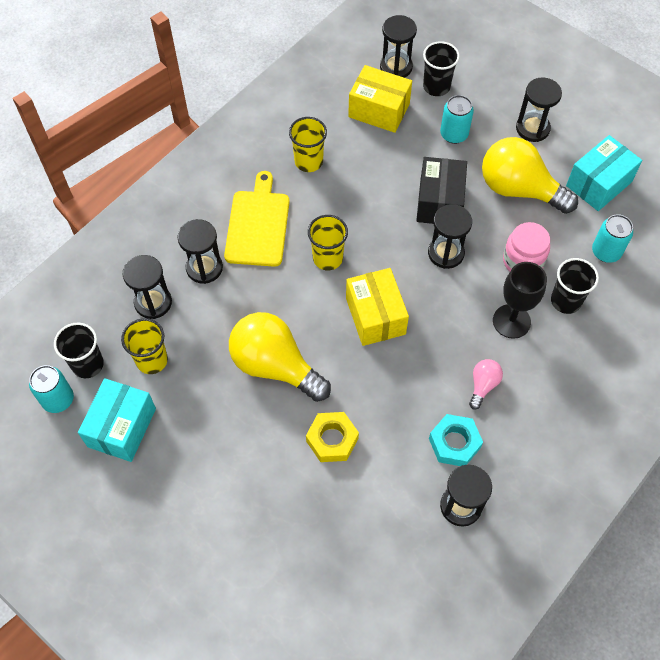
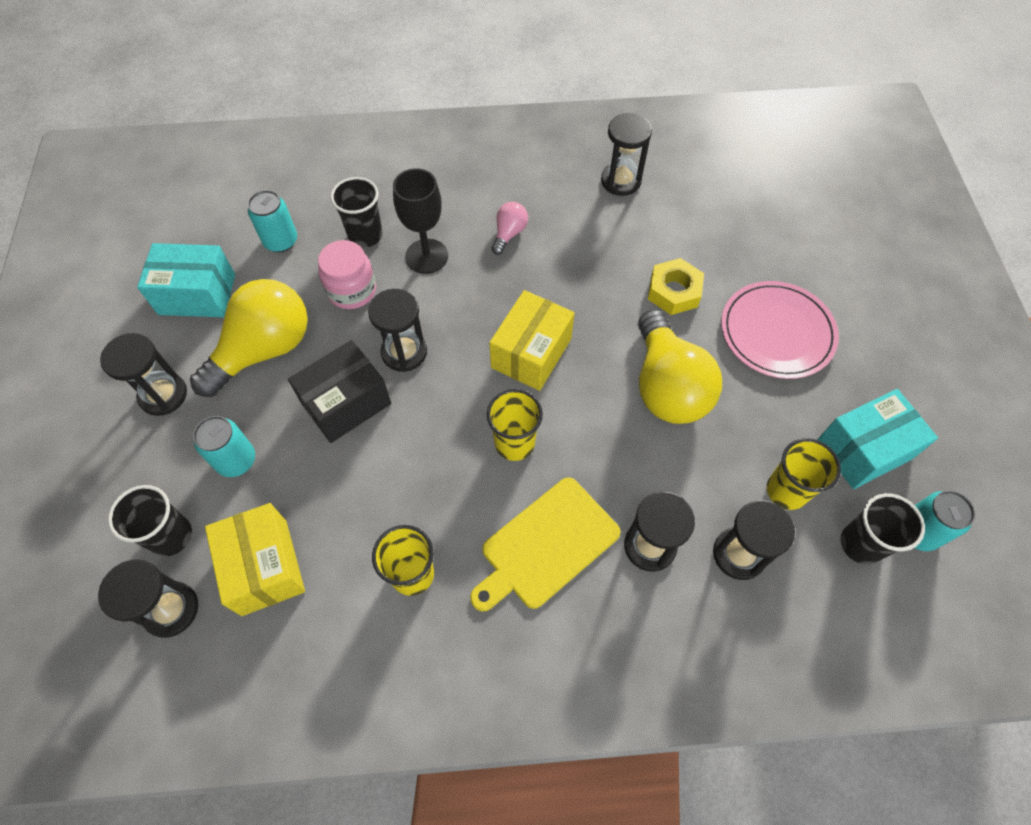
camera: 135 degrees left, 0 degrees up
(237, 469) = (776, 332): none -> pink plate
(454, 443) = (579, 217): turquoise nut -> none
(483, 385) = (509, 234): pink light bulb -> pink light bulb turned 135 degrees clockwise
(519, 189) = (264, 350): yellow light bulb -> yellow light bulb turned 120 degrees counterclockwise

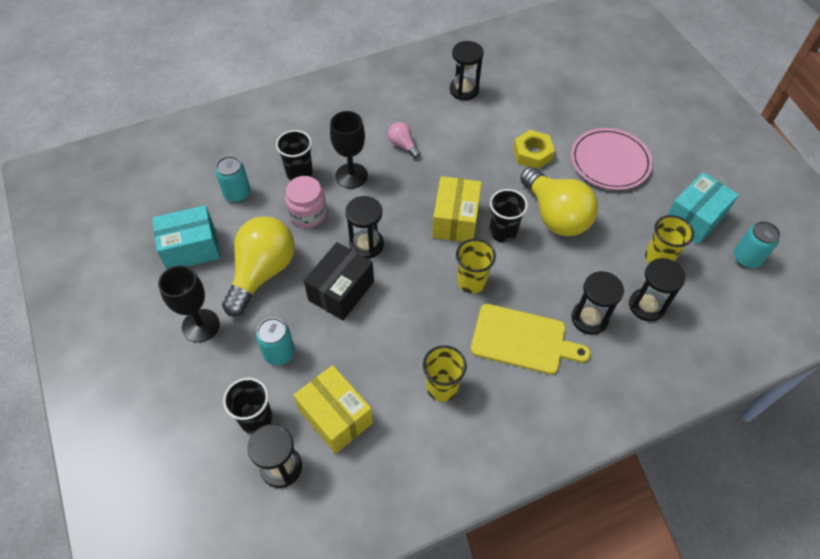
camera: 20 degrees left, 5 degrees down
(163, 395) = (200, 325): black hourglass -> black goblet
(509, 234) = (403, 145): pink light bulb -> pink light bulb turned 45 degrees counterclockwise
(546, 545) = (523, 340): yellow cutting board -> yellow cutting board turned 105 degrees counterclockwise
(861, 544) = (717, 276): black cup -> black cup (503, 232)

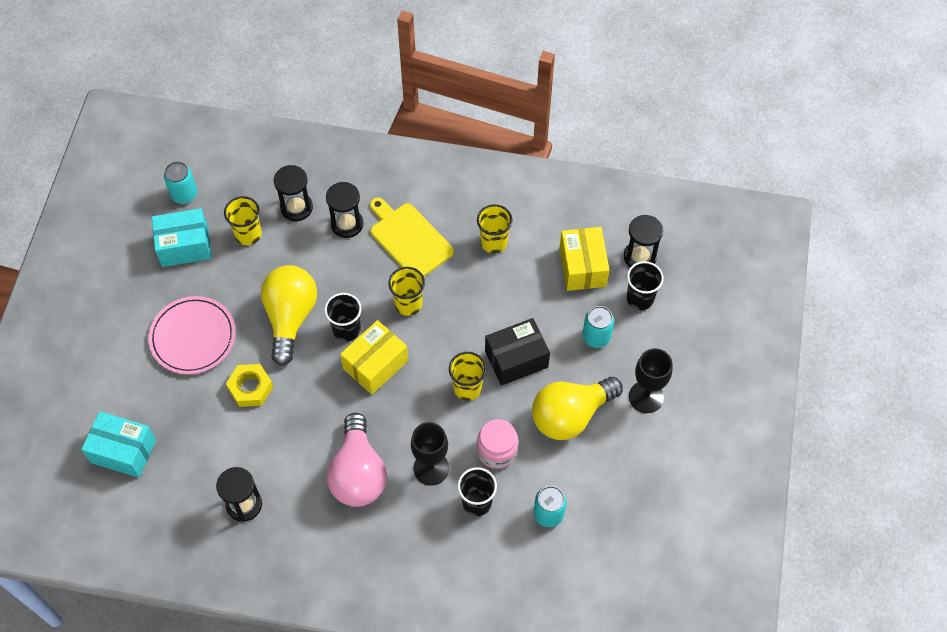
camera: 145 degrees left, 5 degrees up
(191, 248) = (620, 478): turquoise box -> turquoise box (123, 451)
(366, 244) = (467, 388): black hourglass -> yellow cup
(403, 145) = (358, 473): pink light bulb -> pink light bulb, size x2.19

